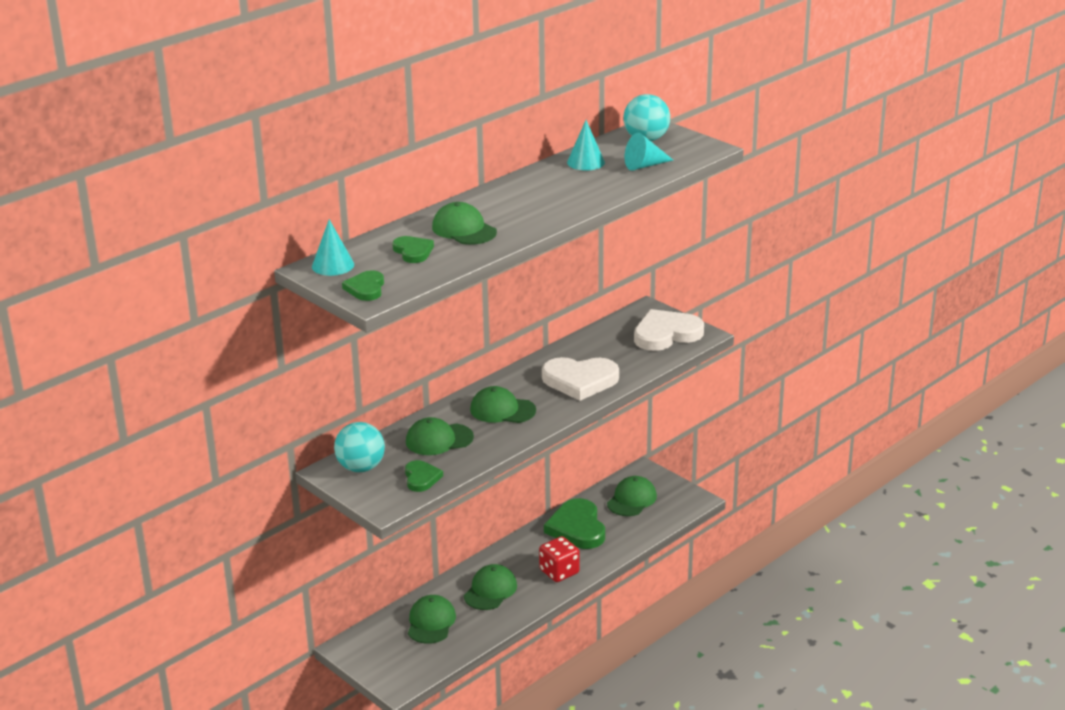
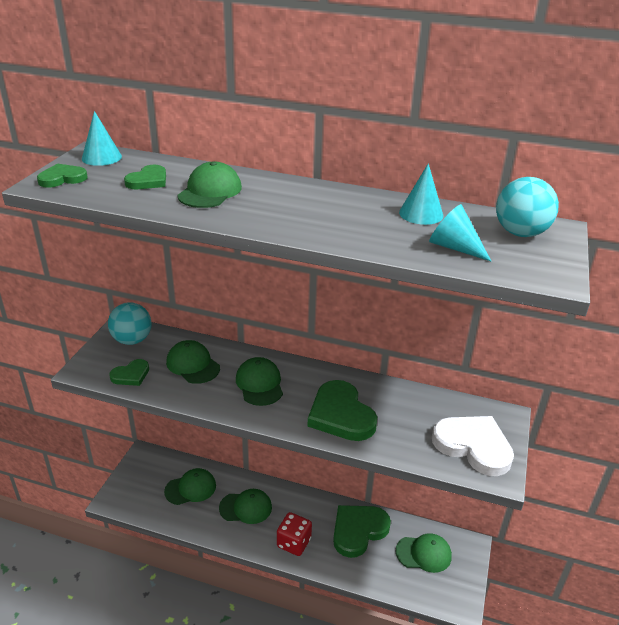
camera: 60 degrees right, 5 degrees up
(580, 381) = (341, 415): white heart -> green heart

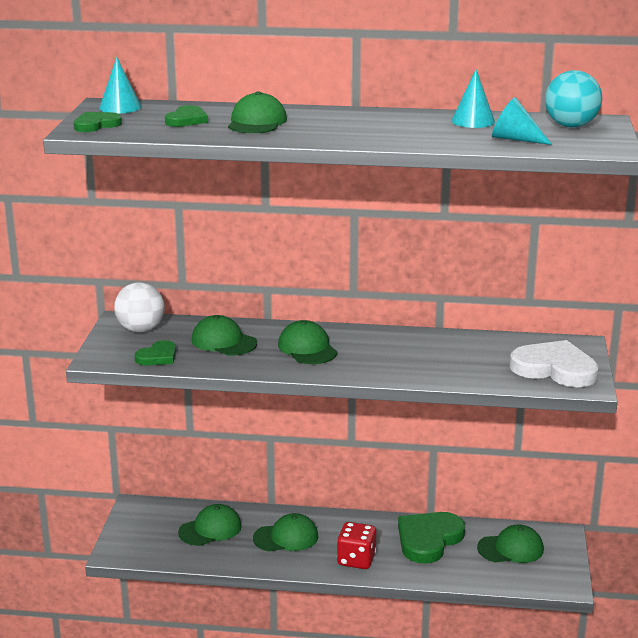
camera: 10 degrees left, 10 degrees down
(132, 340) = (141, 329): turquoise ball -> white ball
(341, 415) = (407, 361): green heart -> none

